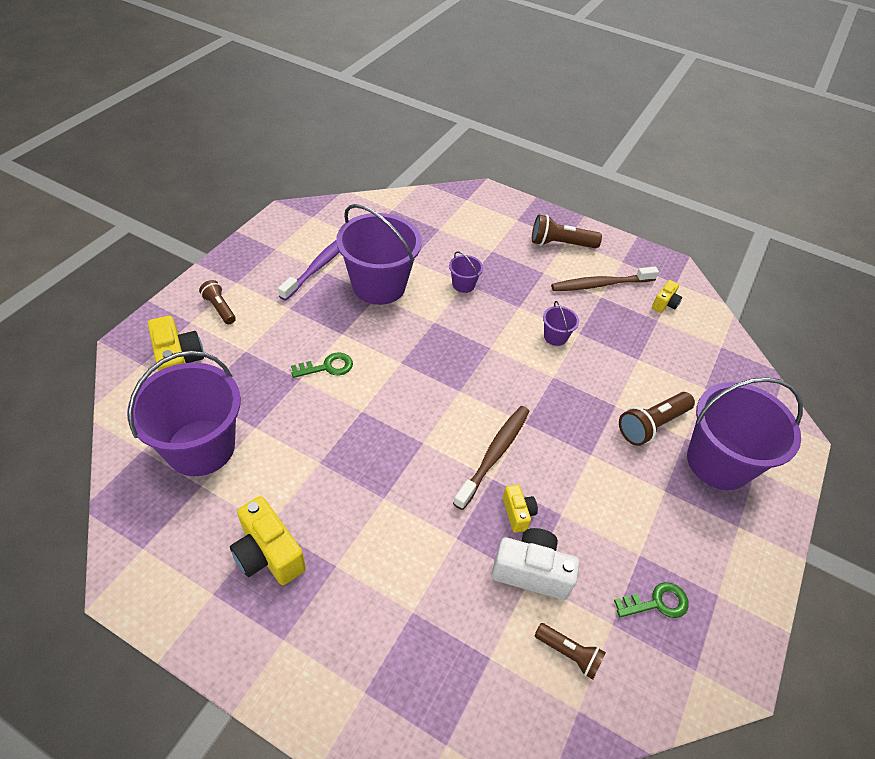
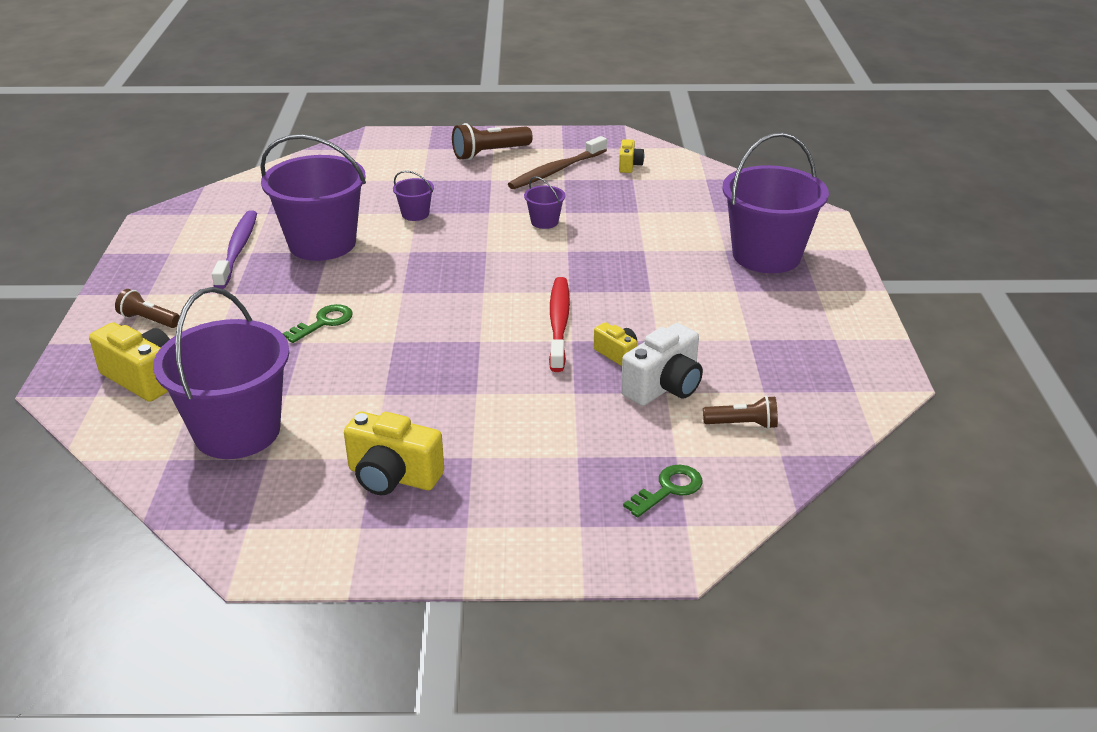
camera: 25 degrees left, 15 degrees down
(494, 454) = (559, 323): brown toothbrush -> red toothbrush
(531, 572) = (664, 387): white camera -> white camera turned 150 degrees clockwise
(652, 425) = (688, 252): brown flashlight -> none
(657, 603) = (789, 363): green key -> green key (669, 489)

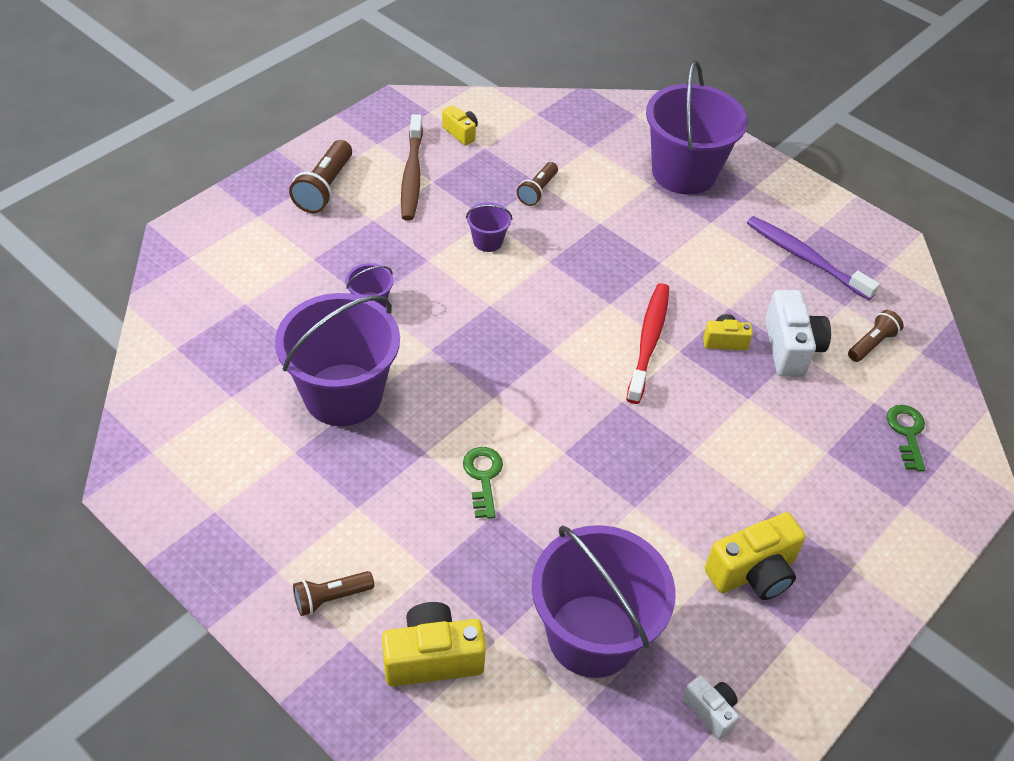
camera: 50 degrees left, 15 degrees up
(228, 518) = (710, 711): none -> white camera
(237, 249) = (276, 458): purple toothbrush -> purple toothbrush (805, 258)
(559, 323) = (648, 341): red toothbrush -> red toothbrush turned 60 degrees clockwise
(628, 215) = (537, 191): none -> brown flashlight

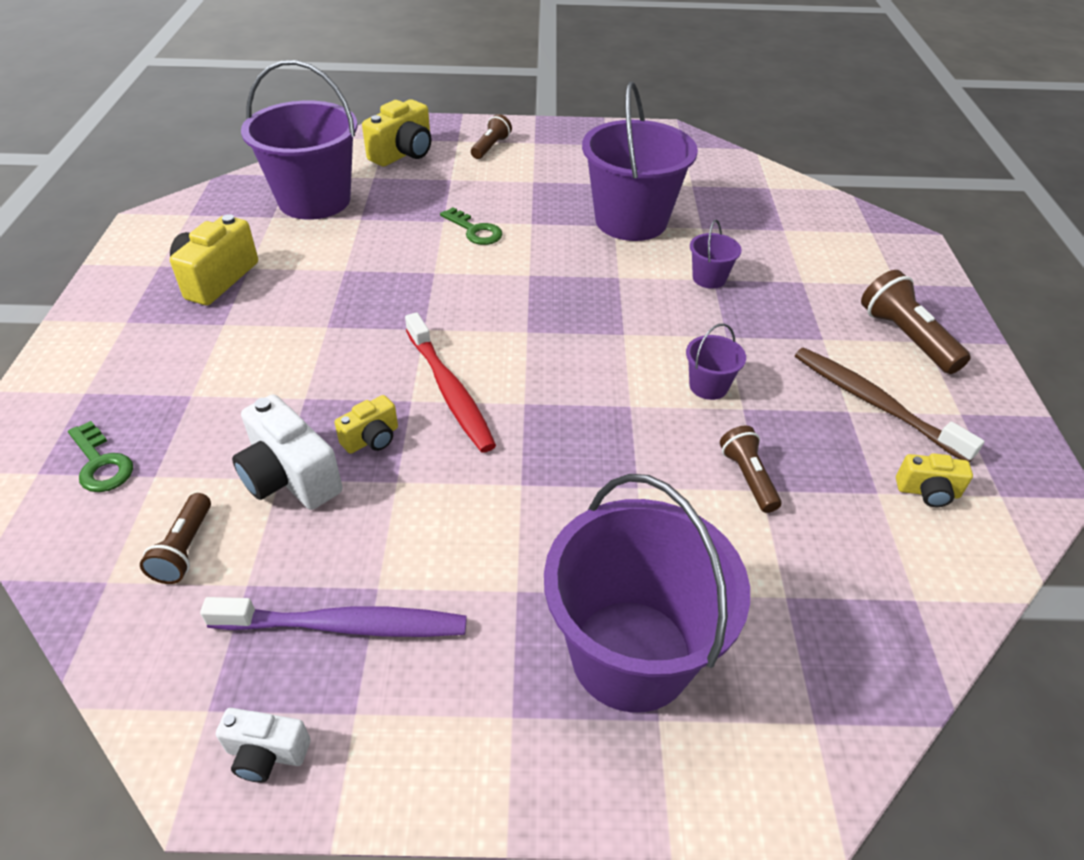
camera: 140 degrees right, 5 degrees down
(710, 711) = (205, 206): white camera -> white camera (266, 753)

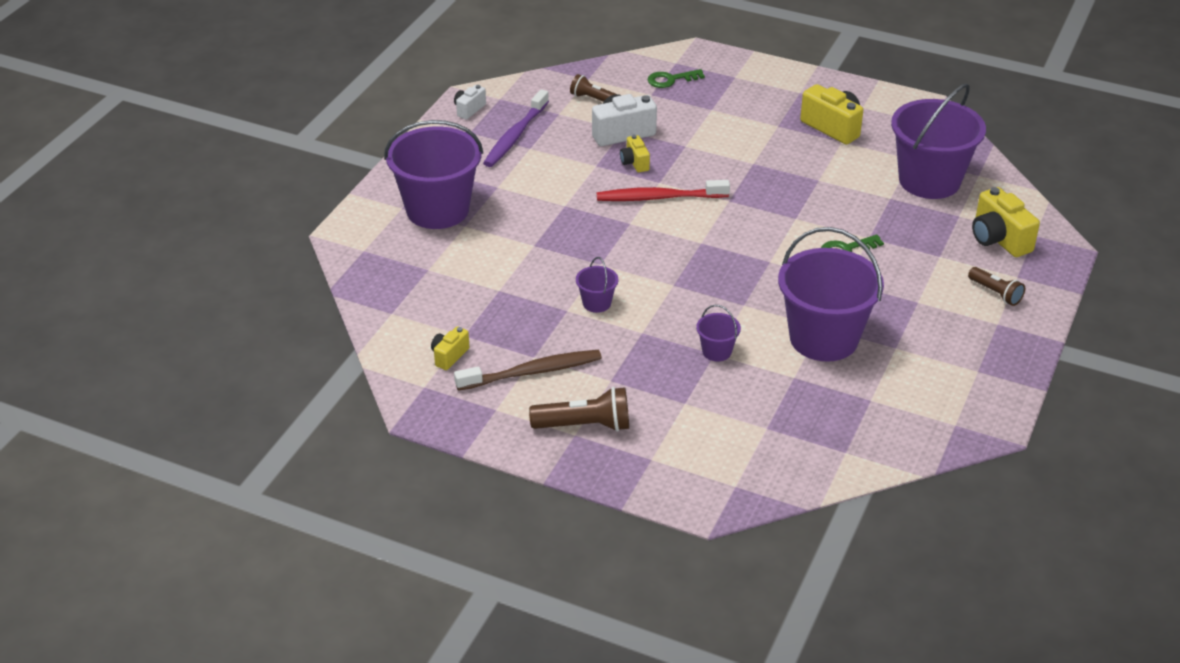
camera: 115 degrees right, 5 degrees down
(748, 477) = (511, 288): brown flashlight -> none

